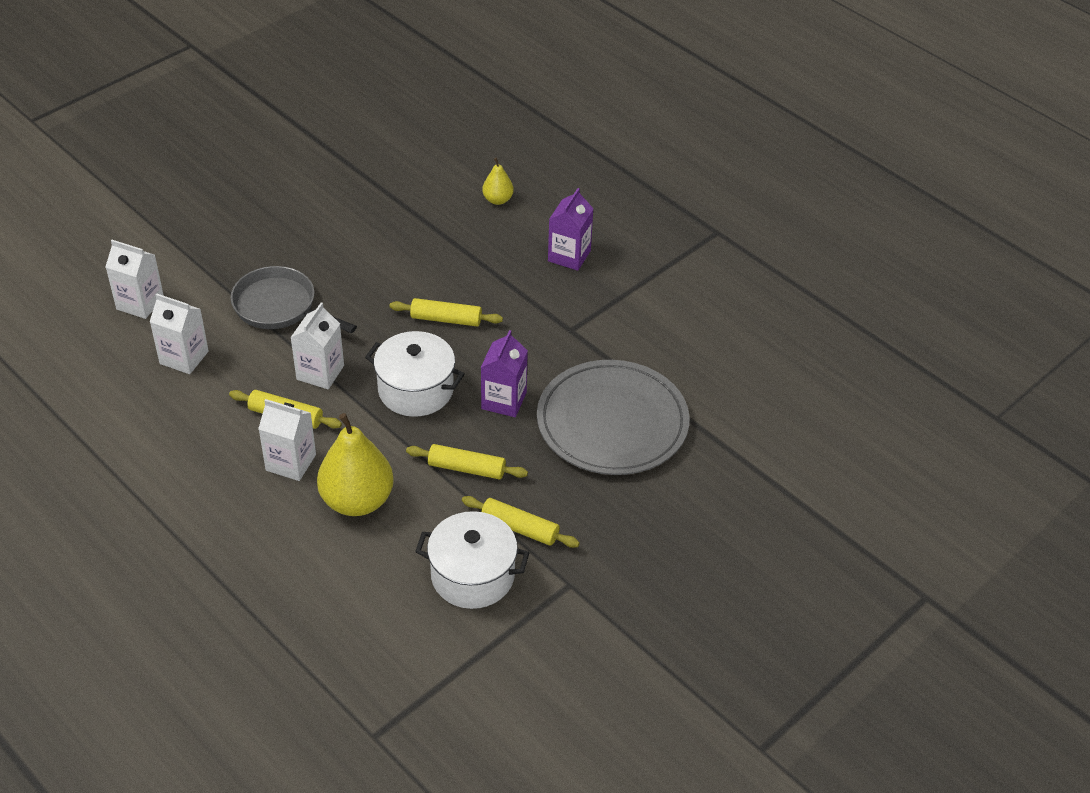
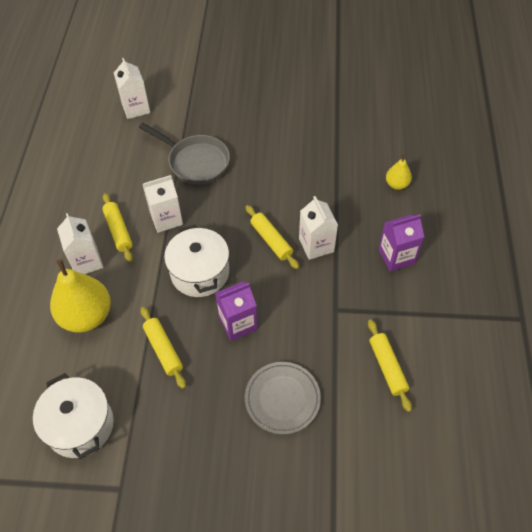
camera: 50 degrees right, 10 degrees up
(184, 357) = (116, 155): white carton -> white carton (316, 245)
(280, 307) = (195, 162): grey pan -> grey pan turned 135 degrees clockwise
(519, 528) = (141, 419): yellow rolling pin -> yellow rolling pin (387, 367)
(612, 422) = (282, 398): grey plate -> grey plate, size x0.58

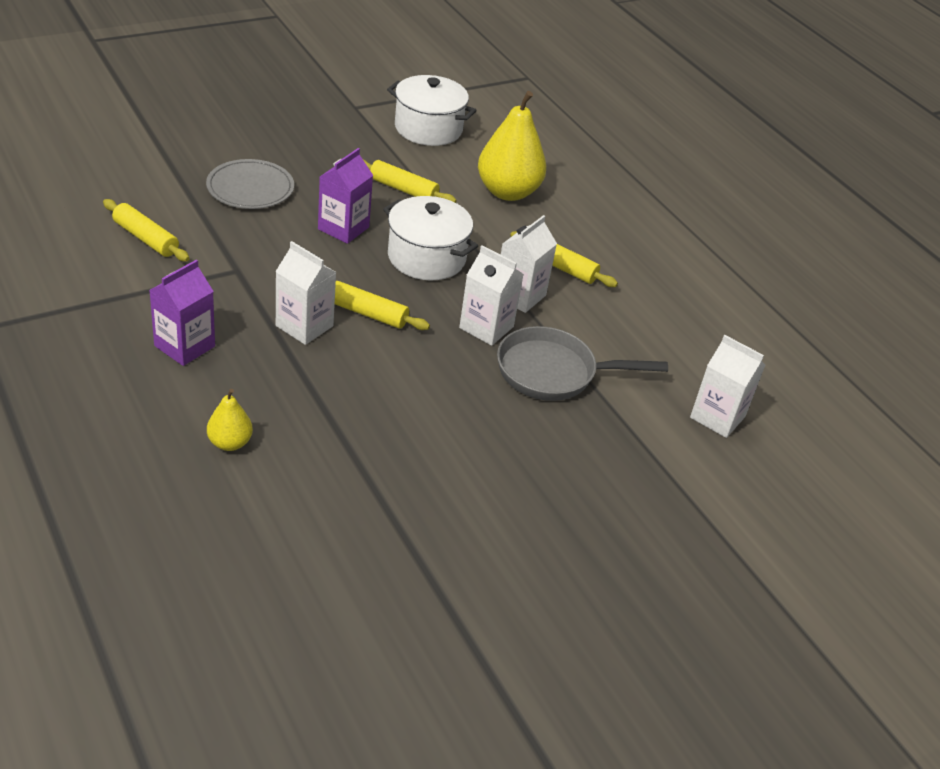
camera: 140 degrees right, 15 degrees down
(86, 261) = (561, 231): white carton -> white carton (486, 327)

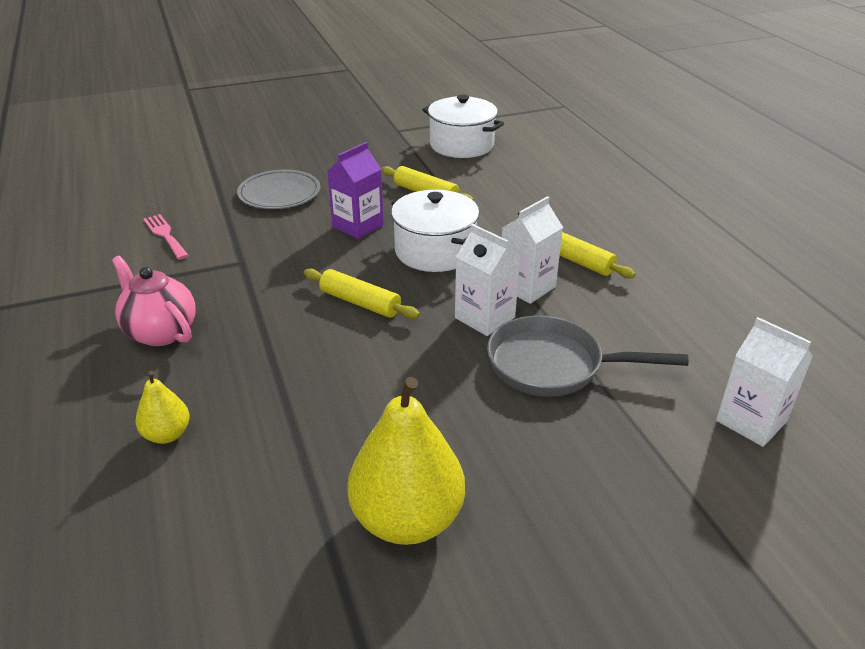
camera: 15 degrees right, 5 degrees down
(146, 238) = (165, 235): yellow rolling pin -> pink fork
(184, 346) = (160, 332): purple carton -> pink teapot
(304, 326) = (290, 314): white carton -> none
(507, 192) = (529, 194): yellow pear -> yellow pear (407, 519)

